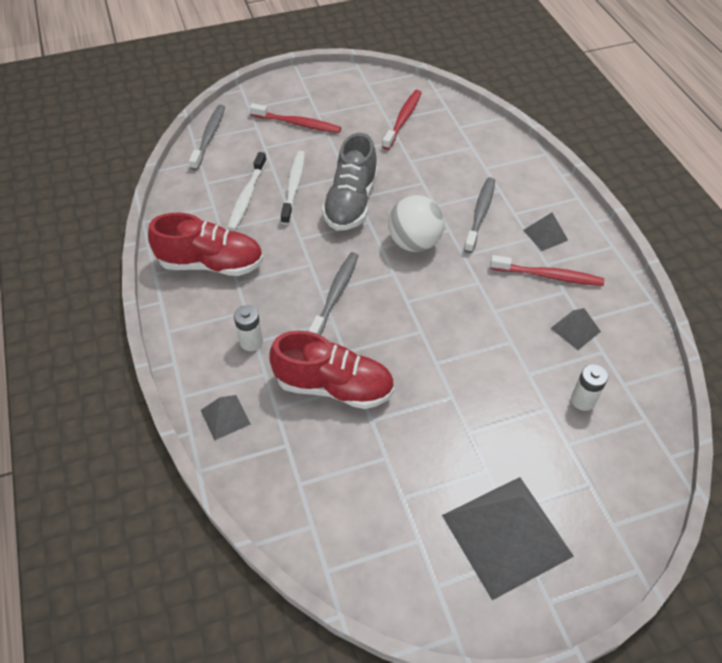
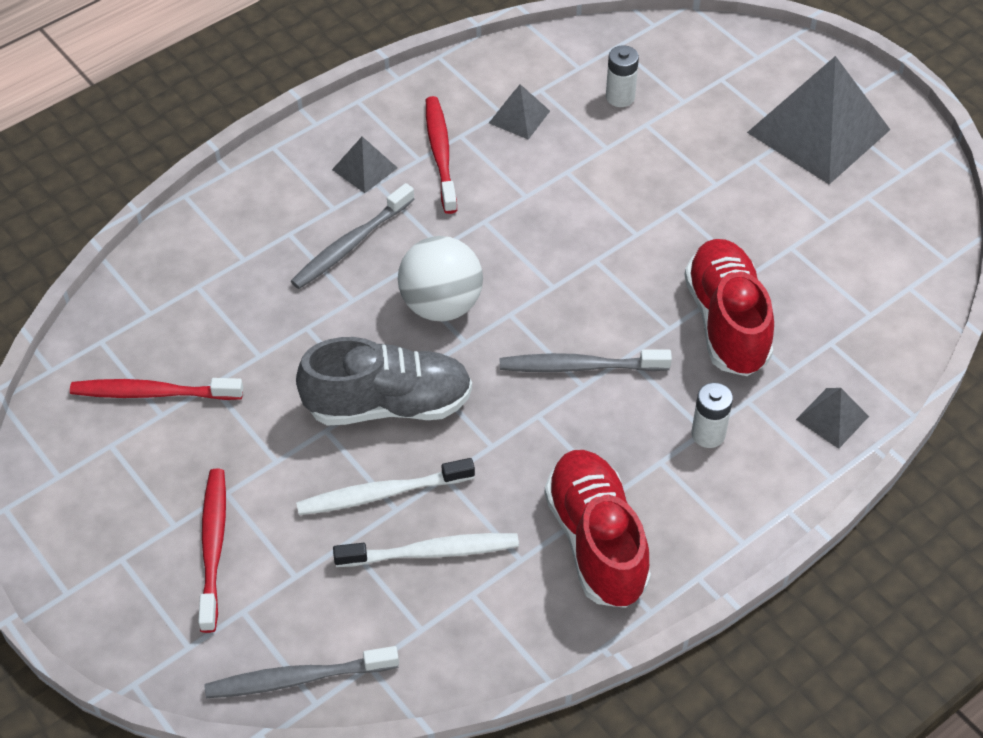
camera: 110 degrees left, 0 degrees up
(480, 214) = (351, 244): grey toothbrush -> grey toothbrush turned 45 degrees counterclockwise

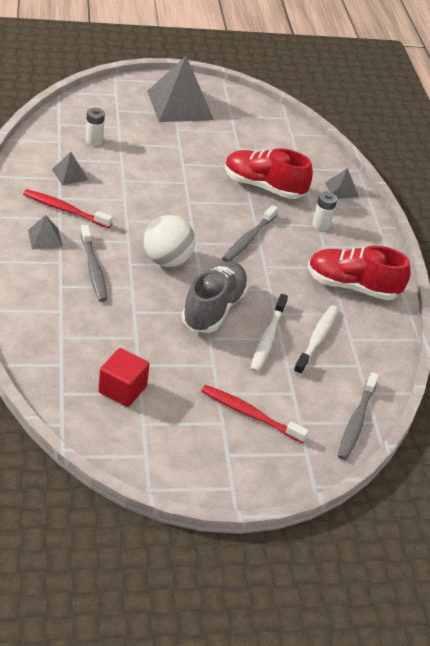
camera: 65 degrees left, 10 degrees down
(153, 393) = (122, 389): red toothbrush -> red cube

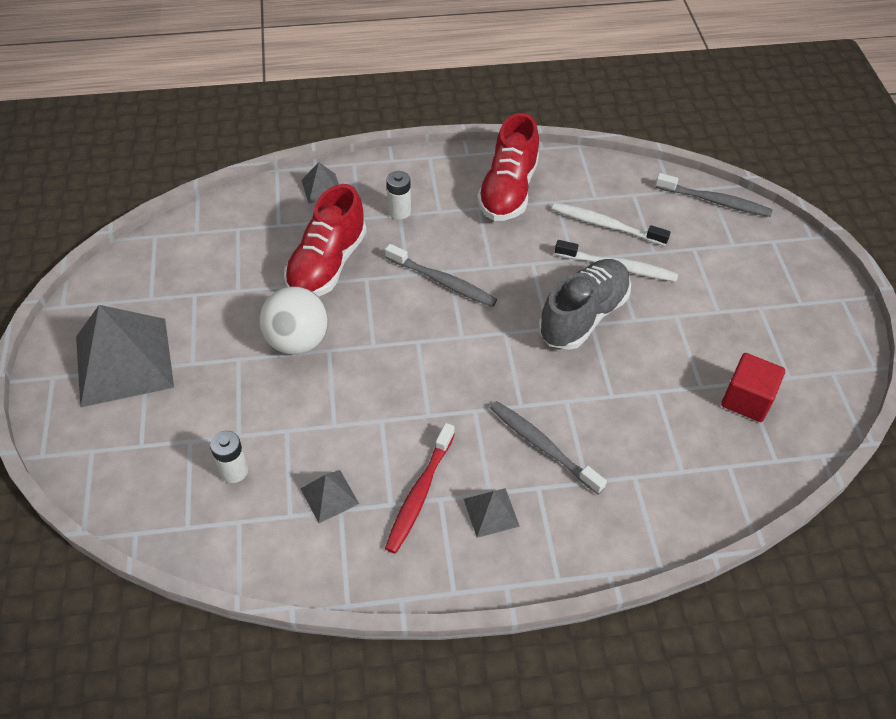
camera: 85 degrees left, 10 degrees up
(93, 269) = (542, 446): grey toothbrush -> grey toothbrush turned 120 degrees counterclockwise
(167, 260) = (505, 365): white ball -> white ball (298, 341)
(213, 309) = (583, 316): grey shoe -> grey shoe turned 105 degrees clockwise
(250, 414) = (738, 284): red toothbrush -> none

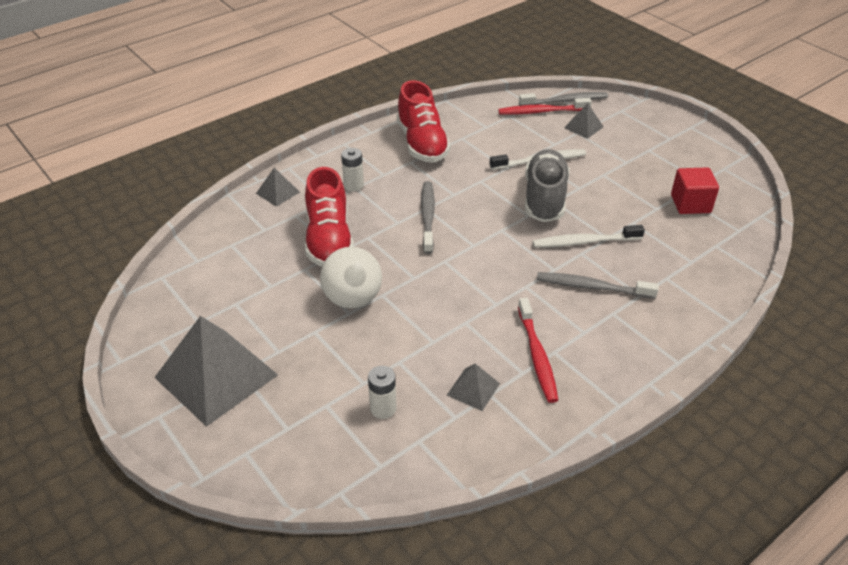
camera: 30 degrees left, 10 degrees down
(442, 281) = (428, 216): grey toothbrush -> grey toothbrush turned 90 degrees counterclockwise
(491, 512) = (597, 343): grey pyramid -> grey pyramid (583, 127)
(606, 225) = (509, 140): white toothbrush -> white toothbrush (584, 242)
(675, 204) = (541, 111): none -> red toothbrush

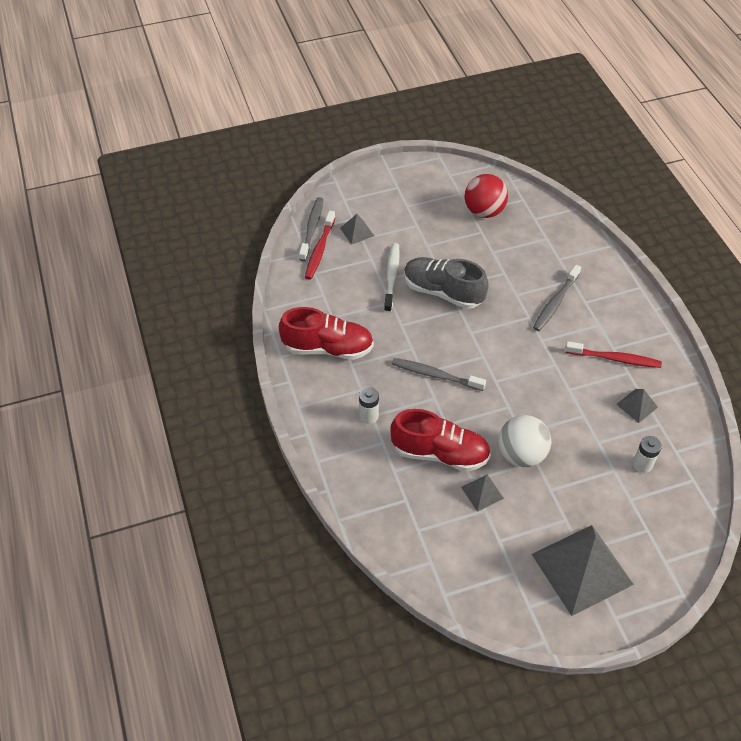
camera: 70 degrees left, 10 degrees up
(278, 192) = (354, 478): grey pyramid -> grey pyramid (482, 492)
(584, 242) = (504, 288): white toothbrush -> none
(690, 204) = (484, 211): red cube -> red ball

